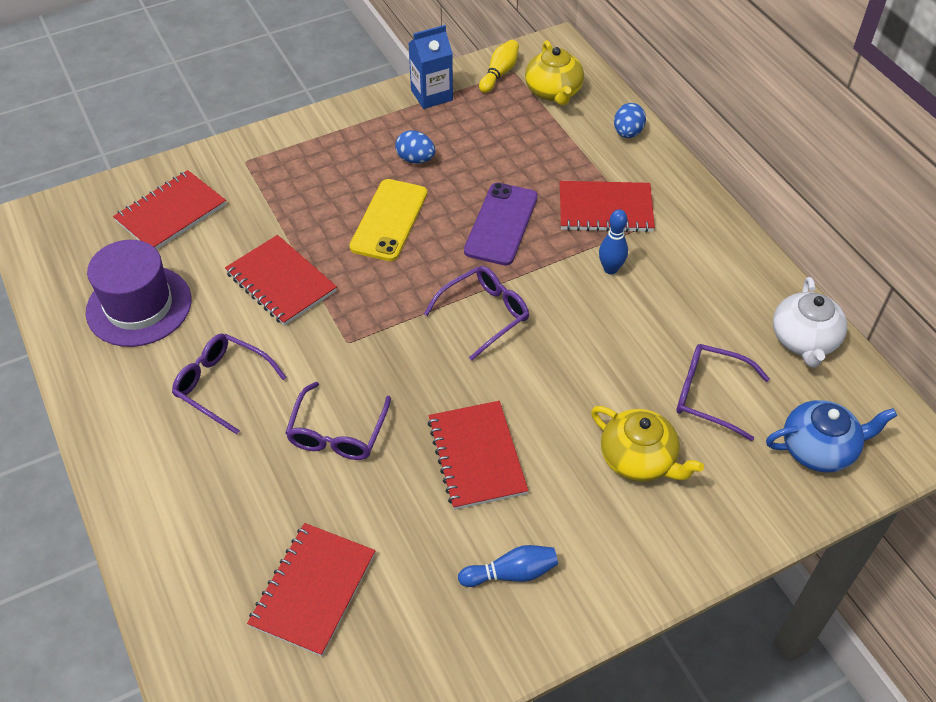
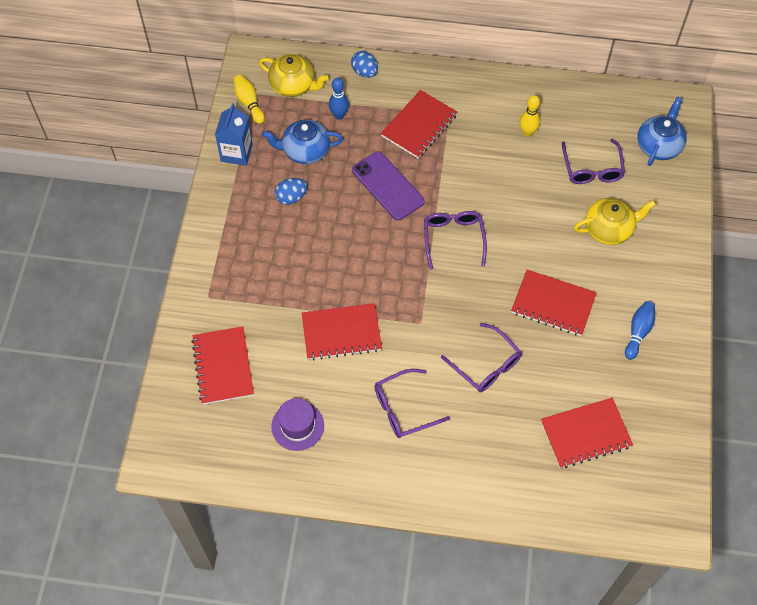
camera: 55 degrees left, 10 degrees up
(139, 306) = (297, 426): purple hat -> purple hat, size x0.65
(313, 590) = (585, 434): red notebook -> red notebook turned 75 degrees counterclockwise
(389, 220) = (335, 243): yellow phone -> none
(483, 140) = (305, 151): none -> blue teapot
(610, 269) = (468, 154): blue bowling pin -> blue bowling pin (339, 115)
(697, 306) = (527, 132): none -> yellow bowling pin
(710, 395) = (592, 168): purple glasses -> purple glasses turned 60 degrees counterclockwise
(804, 340) = (587, 101): white teapot -> none

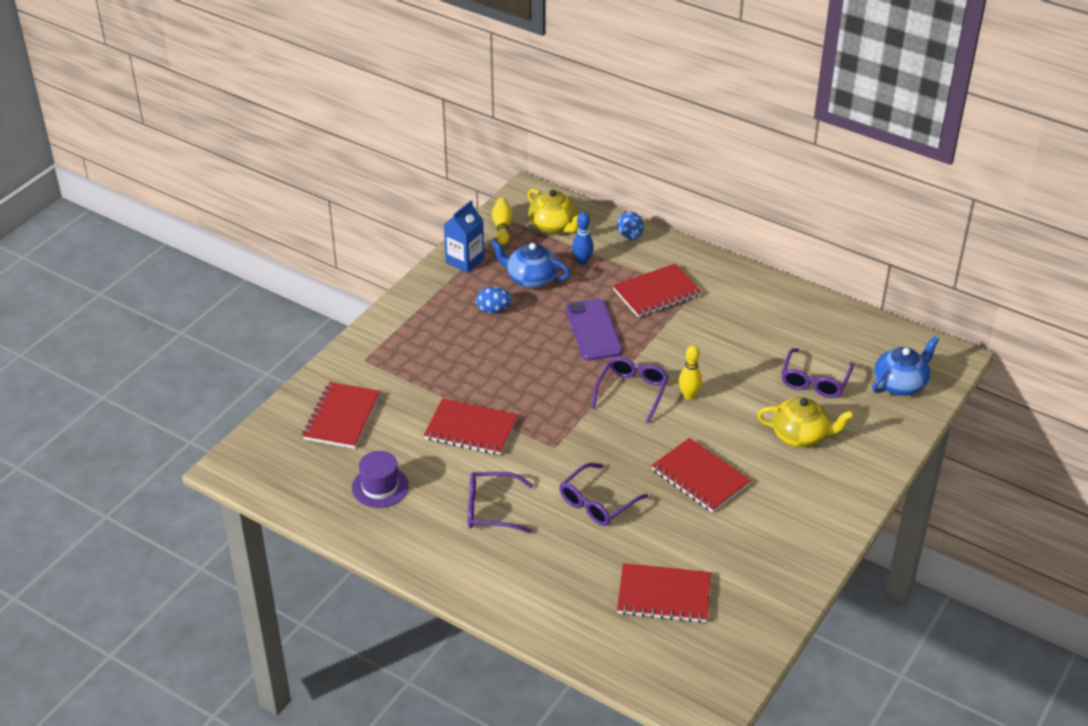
camera: 25 degrees right, 20 degrees down
(486, 364) = (597, 502): purple glasses -> purple glasses turned 60 degrees clockwise
(527, 132) = (765, 331): yellow bowling pin -> yellow bowling pin (689, 396)
(638, 332) = (776, 531): blue bowling pin -> none

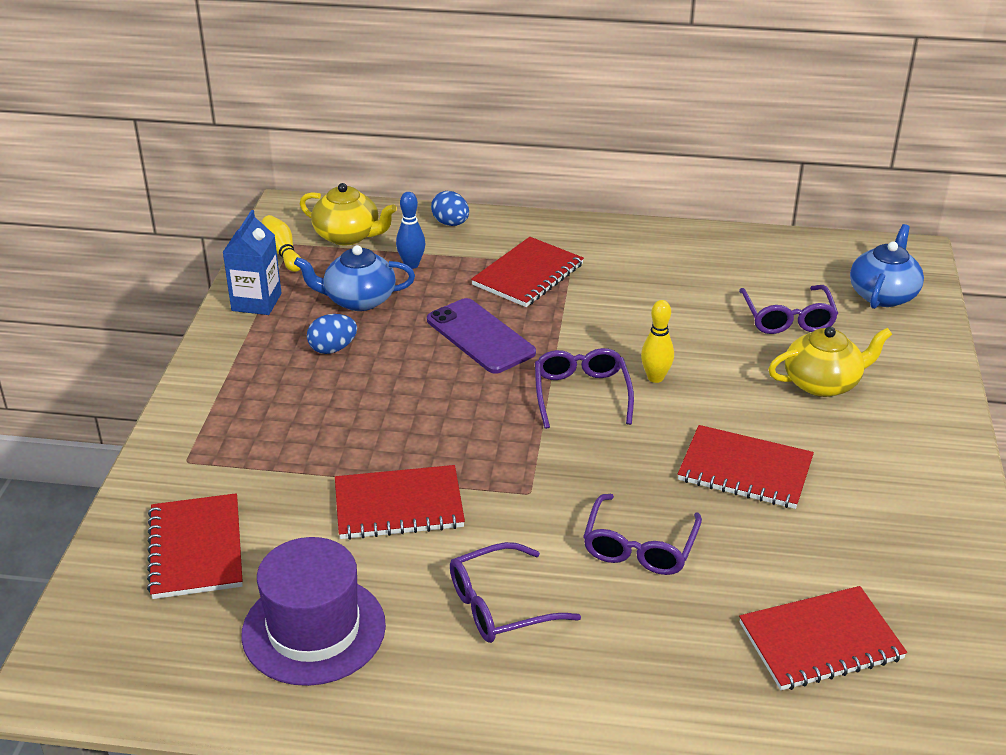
camera: 25 degrees left, 5 degrees down
(380, 487) = (314, 629): purple hat -> purple hat, size x1.55

